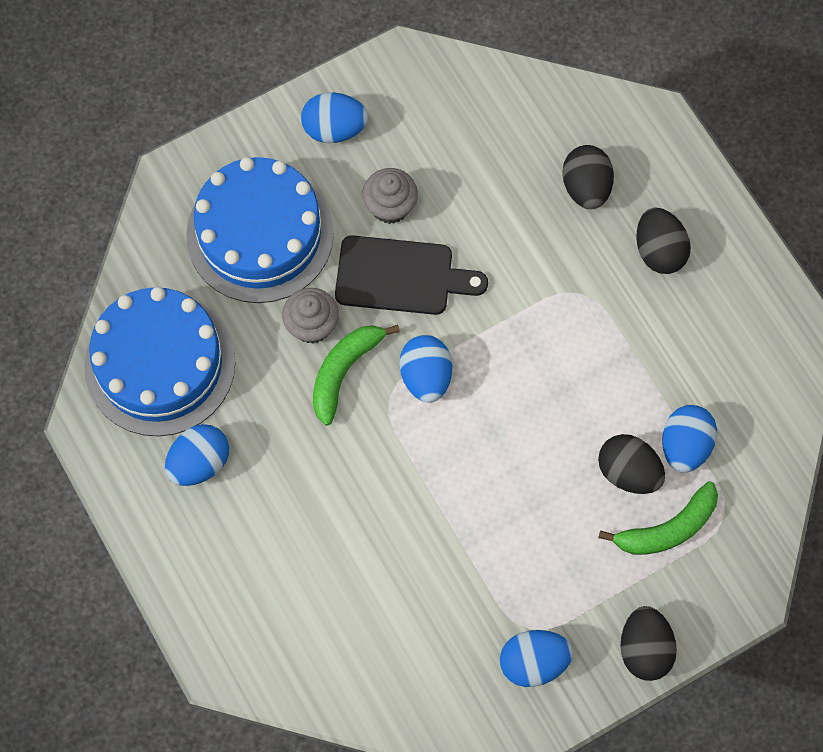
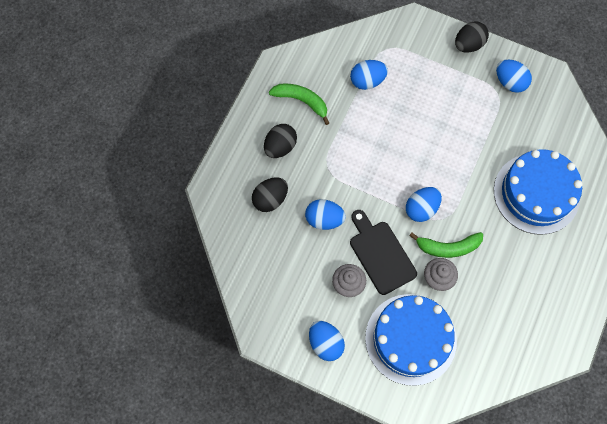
camera: 125 degrees left, 0 degrees up
(160, 364) = (514, 338): blue cake -> blue cake (536, 193)
(199, 463) = (544, 282): blue egg -> blue egg (324, 219)
(628, 472) = (397, 96): black egg -> none
(667, 528) = (410, 66): green banana -> green banana (301, 101)

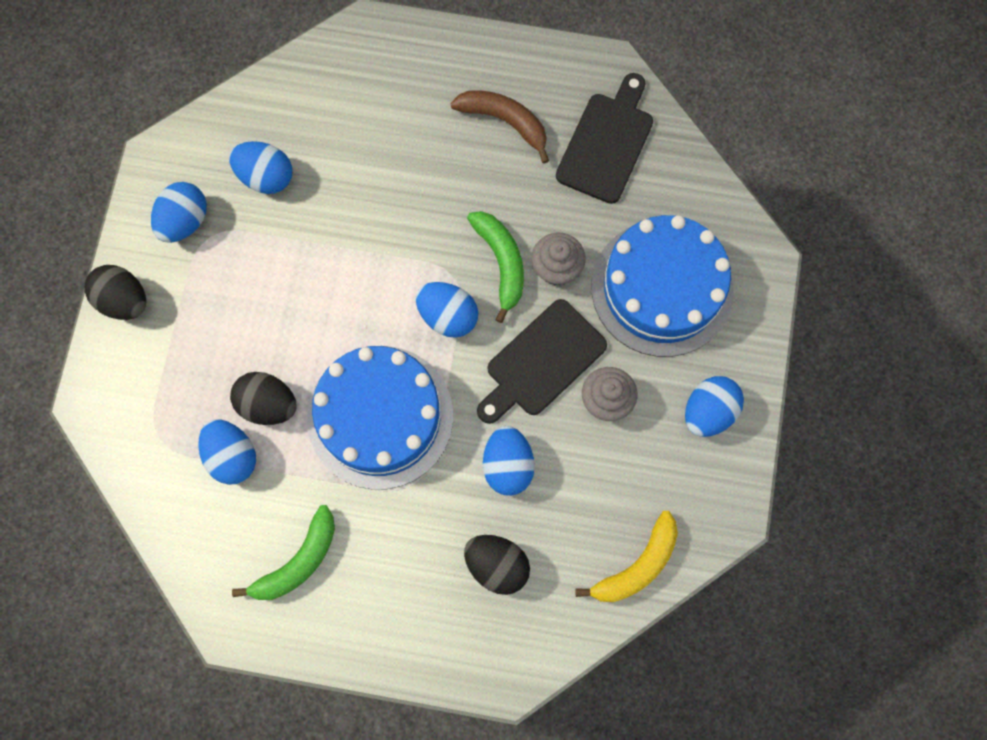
camera: 105 degrees left, 5 degrees up
(247, 274) = (637, 565): none -> yellow banana
(280, 147) = (395, 575): black egg -> black egg (268, 404)
(301, 101) = (298, 561): green banana -> green banana turned 150 degrees counterclockwise
(516, 333) = (607, 143): none -> black cutting board
(530, 129) = (266, 177): none -> blue egg
(536, 193) = (376, 150): blue cake -> blue cake (380, 417)
(542, 273) = (505, 122): none -> brown banana

